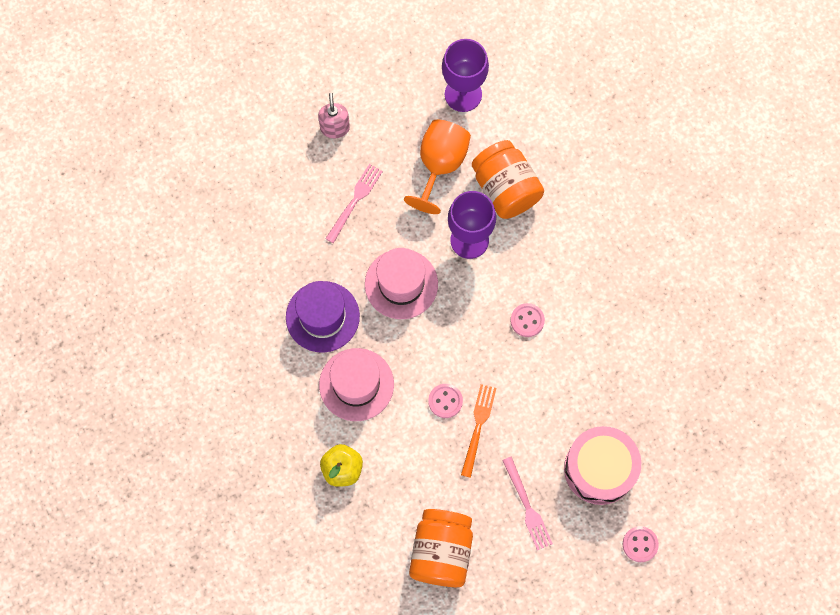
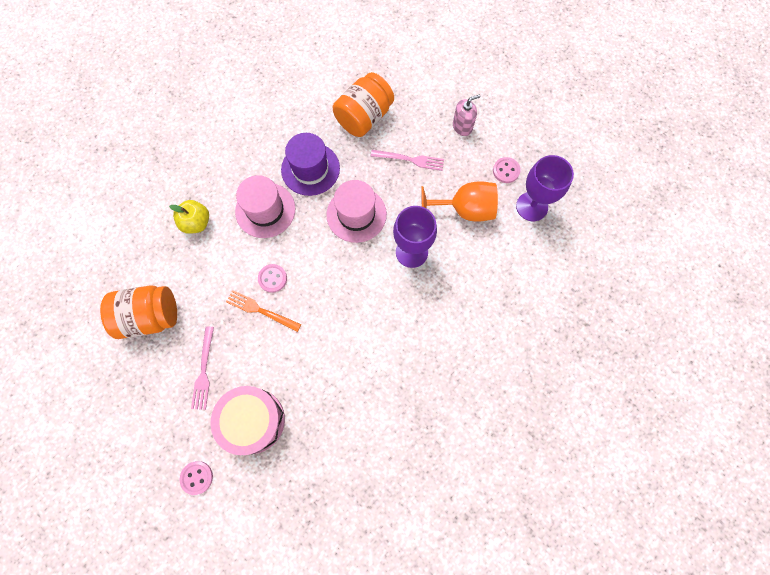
camera: 70 degrees right, 0 degrees up
(478, 426) = (260, 310): orange fork -> orange fork turned 150 degrees counterclockwise
(505, 189) = (466, 265): orange jar -> orange jar (364, 117)
(527, 320) = (361, 319): pink button -> pink button (506, 171)
(527, 507) = (204, 372): pink fork -> pink fork turned 45 degrees counterclockwise

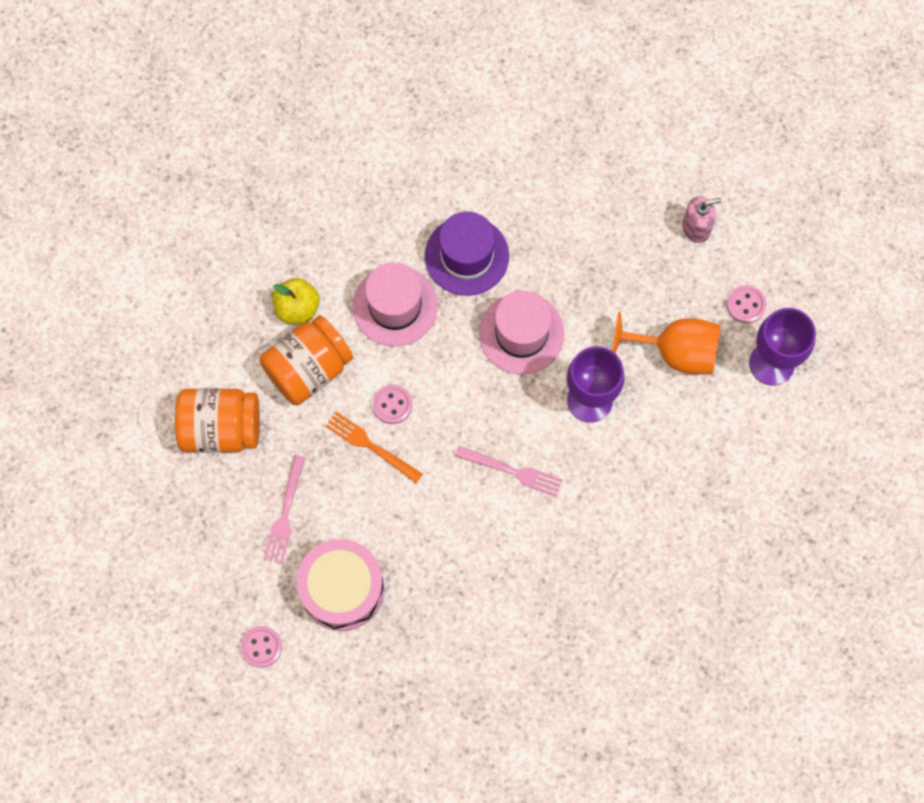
camera: 10 degrees right, 0 degrees up
(364, 117) = (556, 190): orange jar -> orange jar (308, 369)
(411, 160) = (612, 266): pink fork -> pink fork (513, 471)

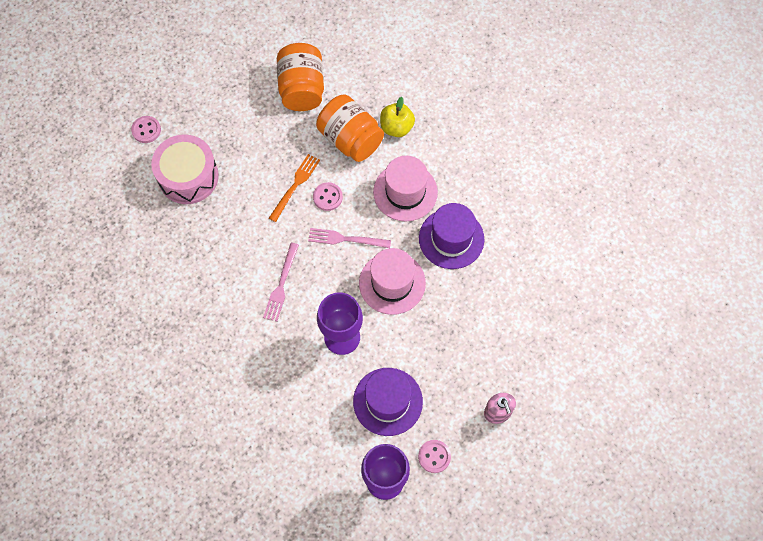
camera: 85 degrees right, 5 degrees down
(285, 514) = (241, 135): pink fork -> pink fork (345, 239)
(676, 352) = (388, 401): orange goblet -> purple hat

